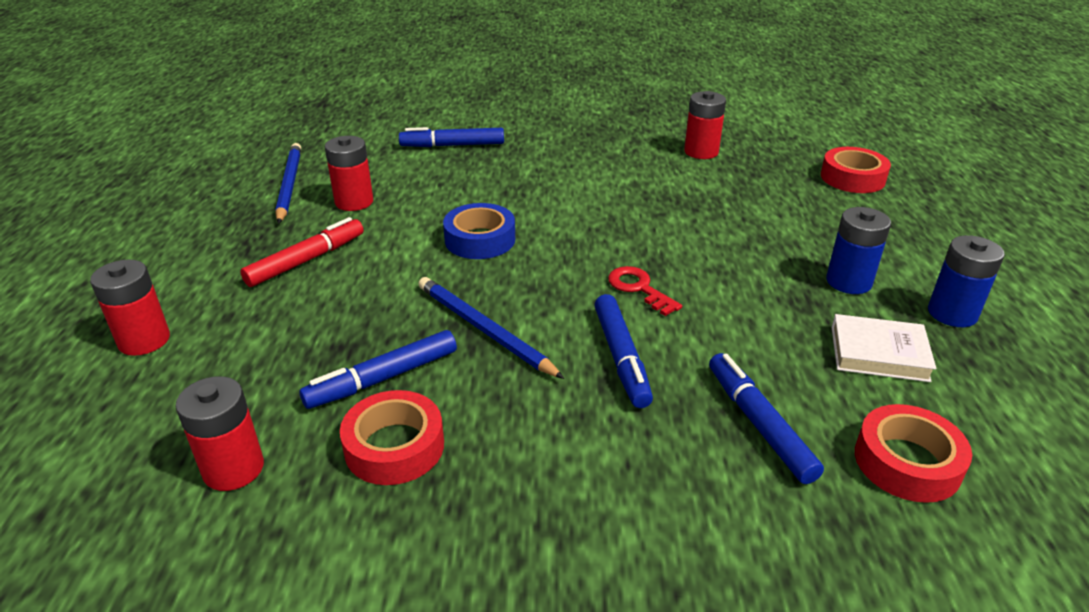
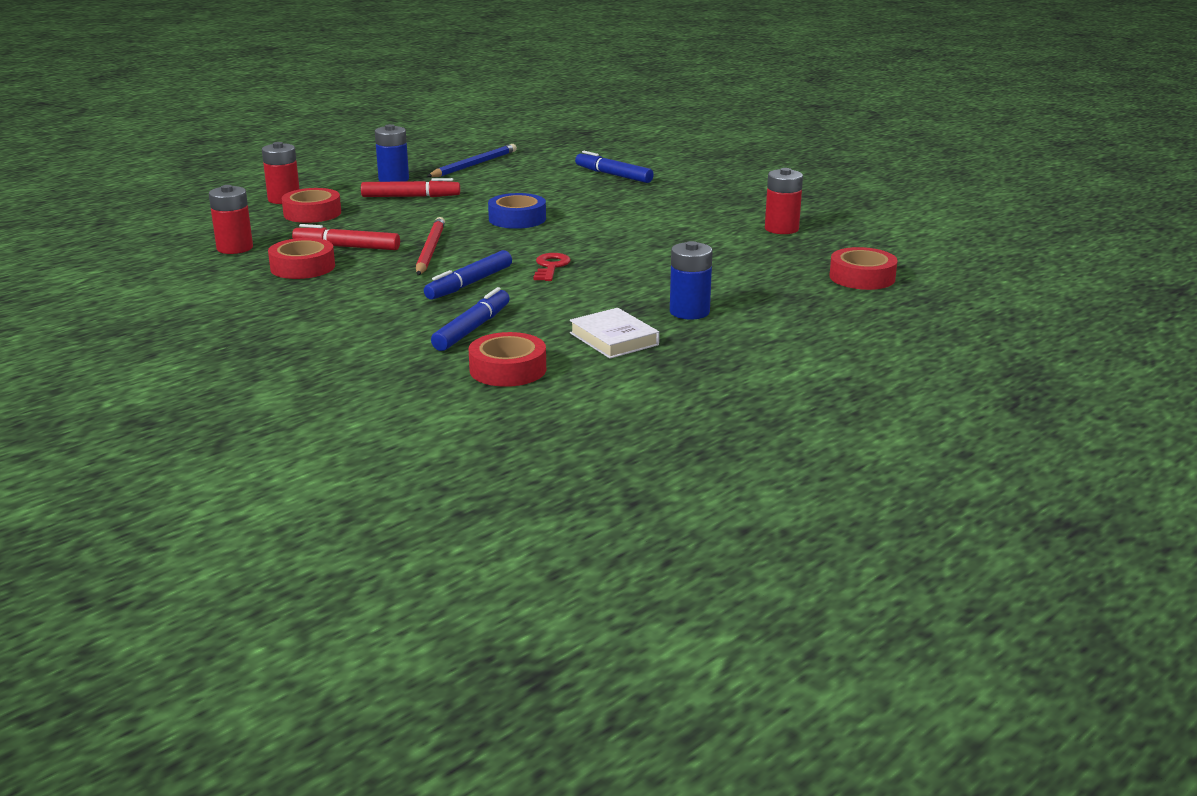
camera: 45 degrees right, 10 degrees down
(230, 345) = (312, 213): none -> red tape
(354, 202) = (490, 182): red battery -> none
(384, 378) = (347, 247): blue marker -> red marker
(484, 330) = (430, 250): blue pencil -> red pencil
(952, 313) = (715, 347): blue battery -> blue battery (393, 179)

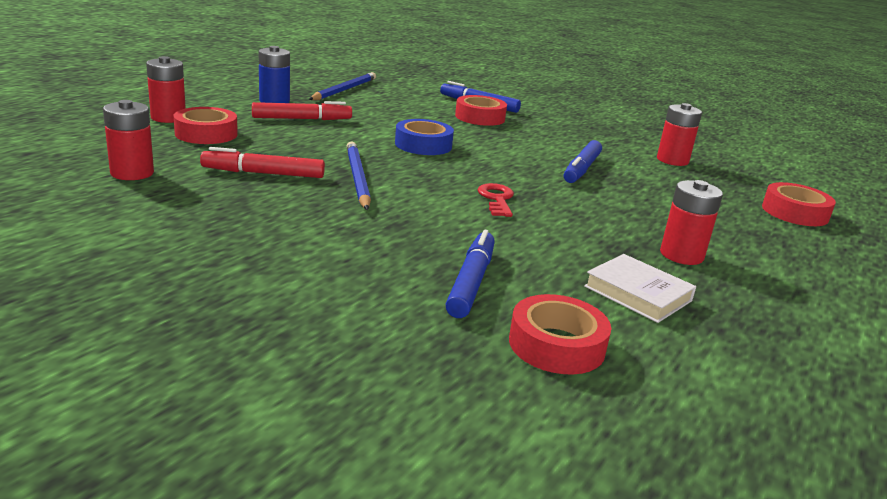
camera: 15 degrees left, 0 degrees up
(302, 267) = (224, 198): red tape -> red tape (480, 117)
(430, 250) = (357, 178): red pencil -> blue pencil
(470, 283) = (427, 220): blue marker -> blue marker (582, 169)
(689, 312) = (681, 255): blue battery -> red battery

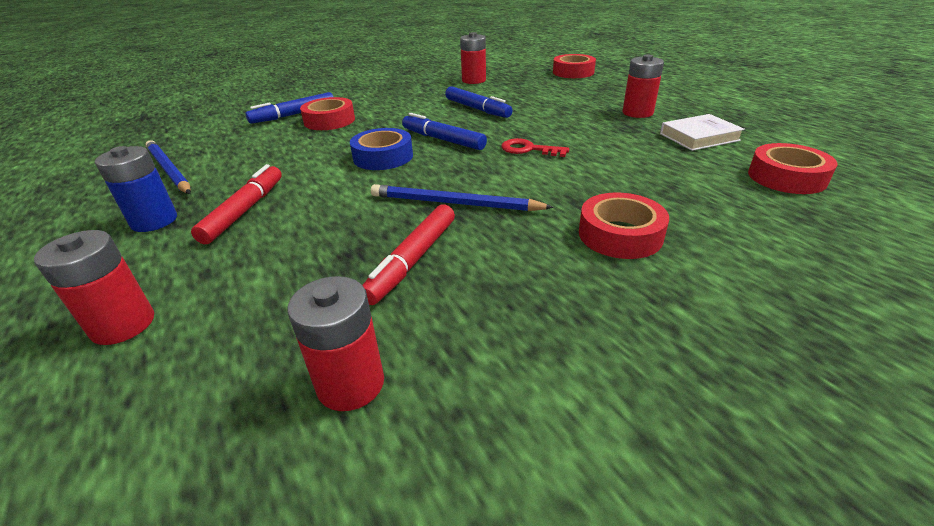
camera: 60 degrees left, 10 degrees up
(206, 134) = (233, 292): red tape -> red tape (620, 235)
(470, 283) = (694, 189): blue marker -> blue marker (443, 140)

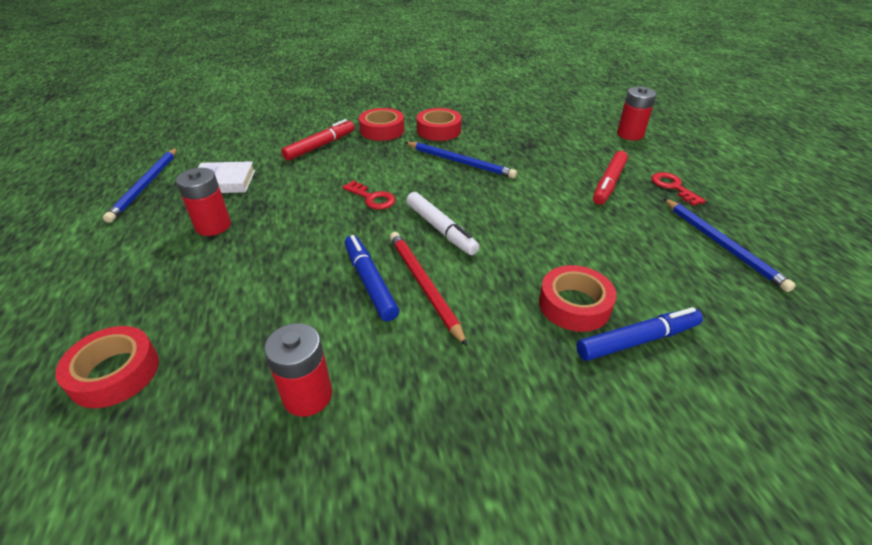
camera: 165 degrees left, 5 degrees up
(154, 221) = (673, 187): blue battery -> red key
(350, 384) = (524, 107): red battery -> none
(383, 157) = (505, 217): blue tape -> none
(413, 260) = (494, 137): red marker -> red marker (320, 146)
(438, 113) = (423, 285): none -> red pencil
(443, 140) = (440, 229): blue marker -> white marker
(762, 123) = (146, 185): none -> blue pencil
(786, 177) = (242, 141): red tape -> red tape (439, 130)

